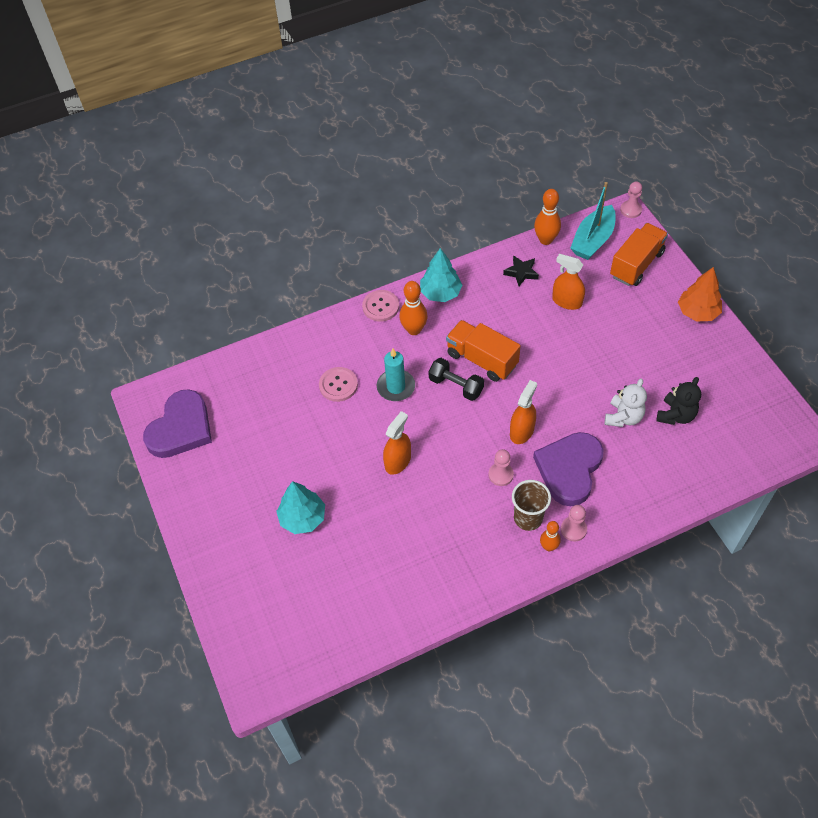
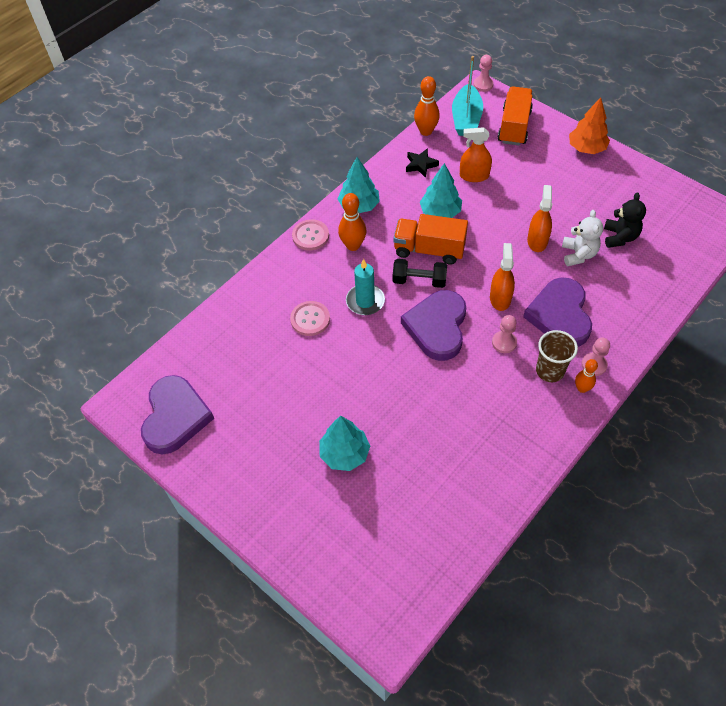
camera: 25 degrees left, 0 degrees up
(398, 461) = (405, 366): orange spray bottle -> orange spray bottle (537, 241)
(447, 436) = (437, 327): none -> purple heart
(513, 326) = (440, 212): none -> turquoise tree

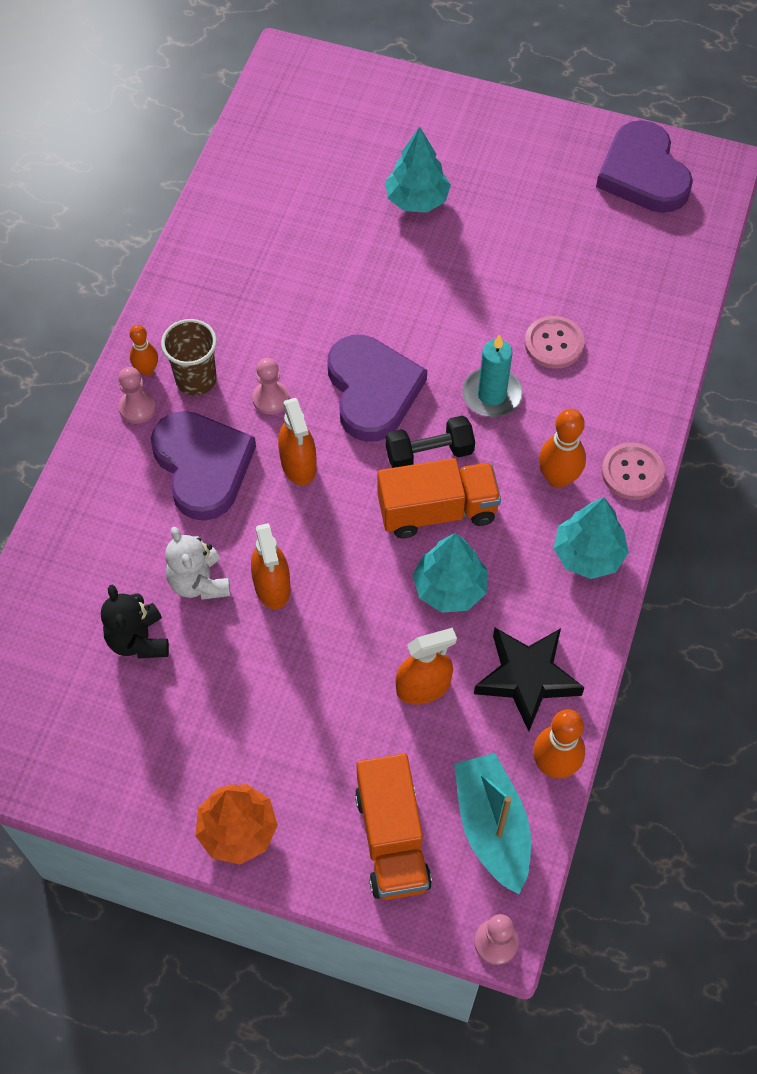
camera: 155 degrees right, 5 degrees up
(421, 165) = (527, 678): black star -> black star, size x1.67

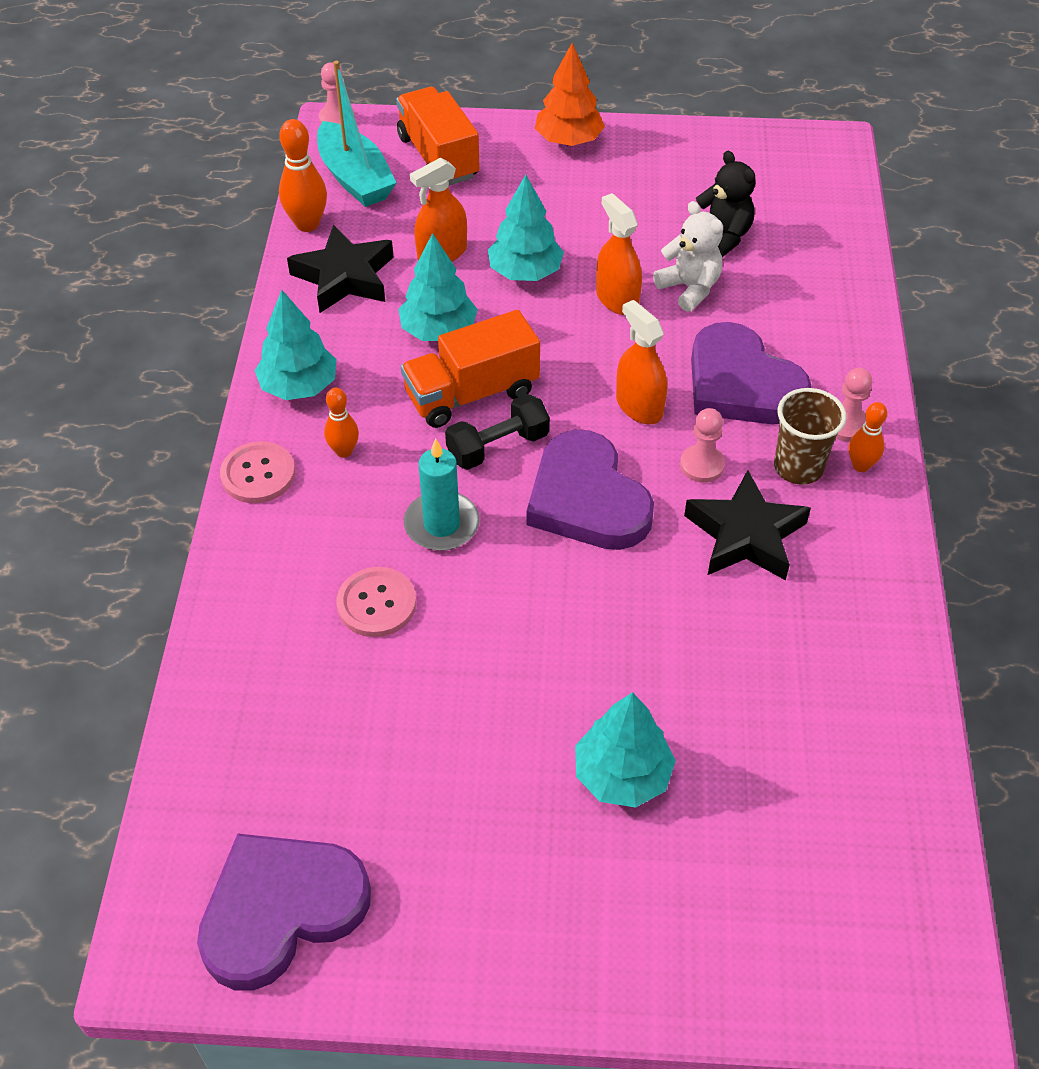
camera: 165 degrees right, 10 degrees down
(264, 334) = (745, 535): none -> black star
(348, 641) = (525, 272): none -> turquoise tree
(558, 478) = (344, 451): orange bowling pin -> orange bowling pin, size x0.63
(643, 173) = (281, 910): purple heart -> purple heart turned 90 degrees counterclockwise

